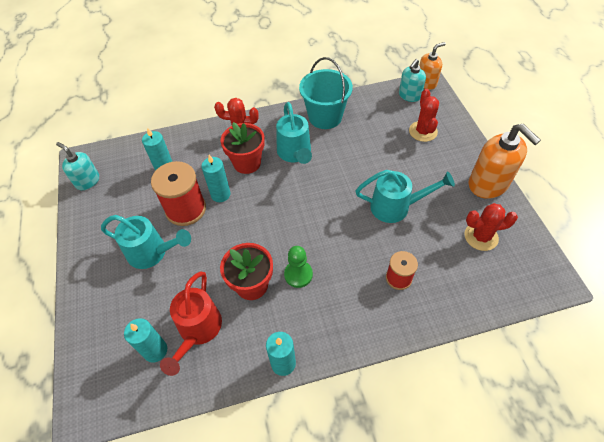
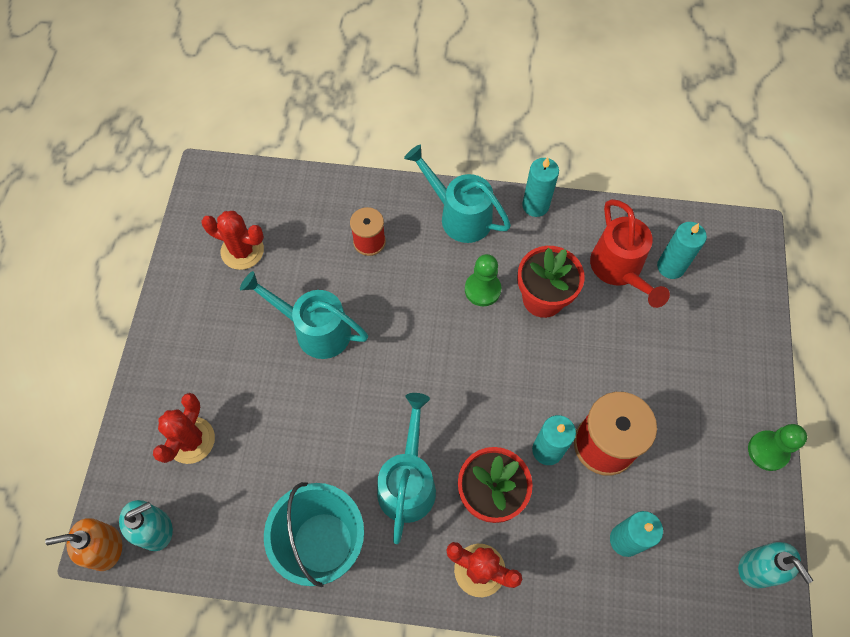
camera: 160 degrees left, 10 degrees up
(78, 242) = (768, 451): none -> green pawn
(152, 252) = (662, 391): turquoise watering can -> turquoise watering can (459, 215)
(198, 330) = (619, 270): red watering can -> red watering can turned 135 degrees clockwise
(488, 184) = (175, 313): orange soap dispenser -> none

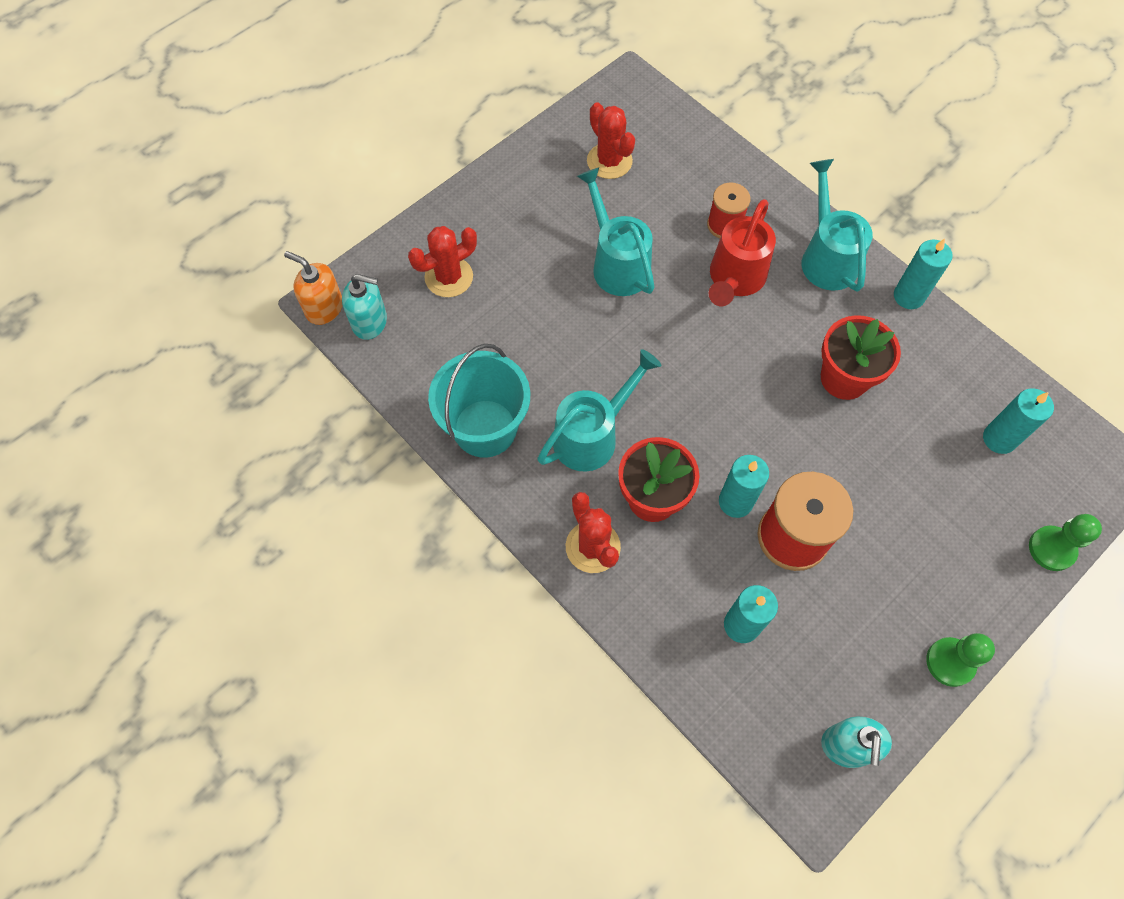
camera: 40 degrees right, 0 degrees up
(482, 289) = (793, 332): green pawn -> green pawn (1051, 549)
(619, 270) = (942, 406): red watering can -> red watering can (734, 279)

